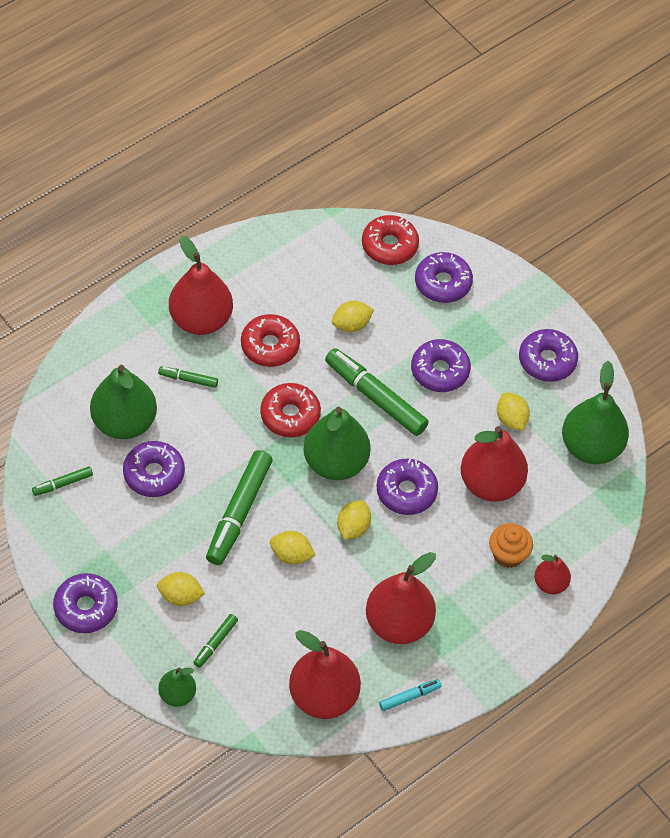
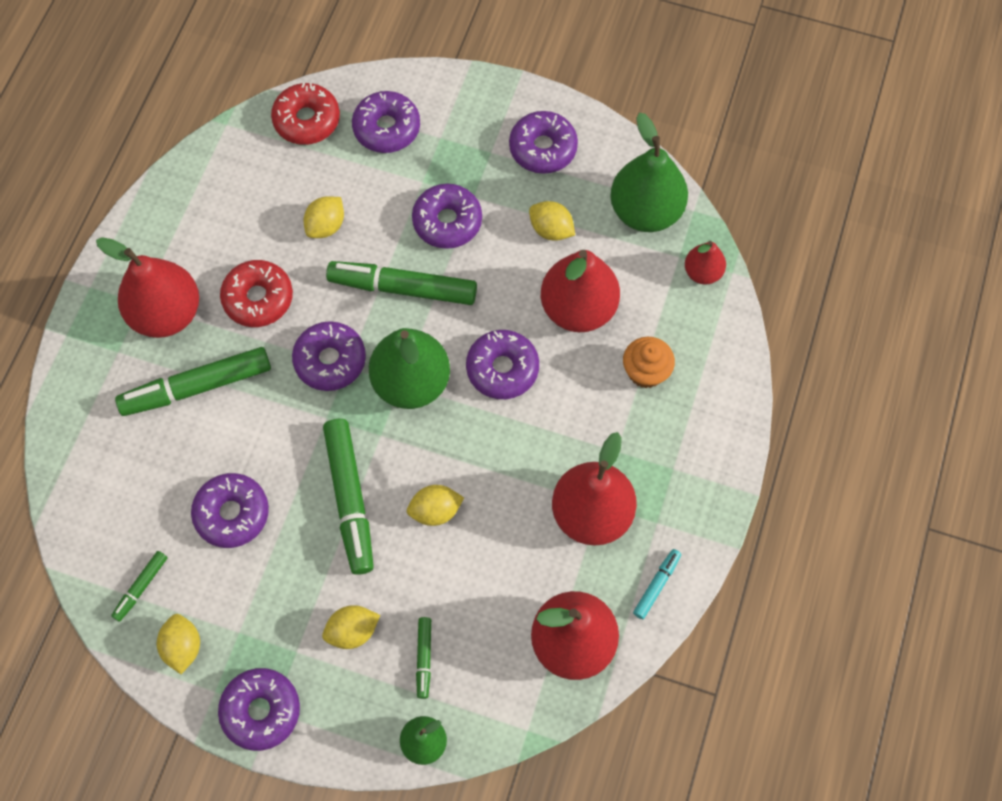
camera: 30 degrees left, 10 degrees up
(124, 422) = (161, 476): green pear -> none
(188, 379) = (198, 387): green marker -> green marker, size x2.08
(290, 415) = (330, 360): red donut -> purple donut
(353, 527) = (476, 441): yellow lemon -> yellow lemon (183, 647)
(550, 584) = (706, 376): red pear -> red pear (702, 272)

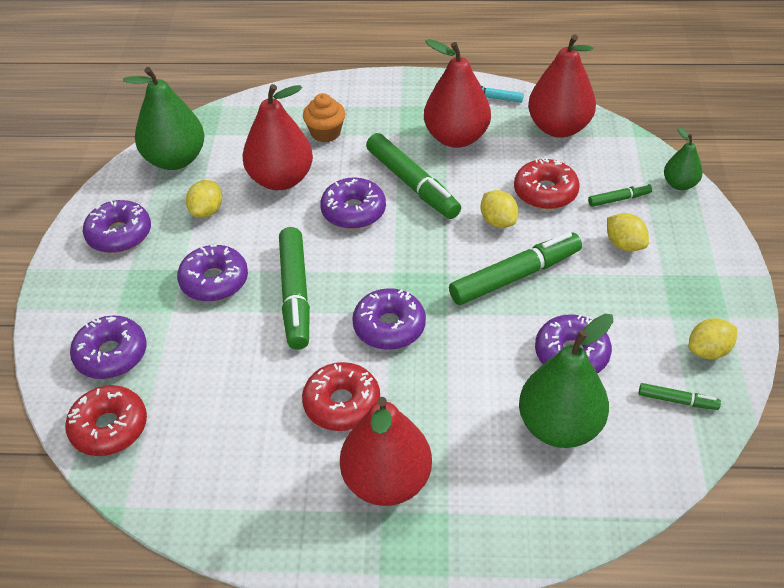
camera: 105 degrees left, 20 degrees down
(198, 387) = (458, 423): green marker -> green marker (412, 183)
(261, 711) = (723, 282): purple donut -> none
(326, 226) = (241, 372): yellow lemon -> none
(411, 383) = (389, 265): green pear -> green pear (559, 427)
(463, 580) = (545, 192): none -> red donut
(702, 272) = (226, 120): red pear -> none

